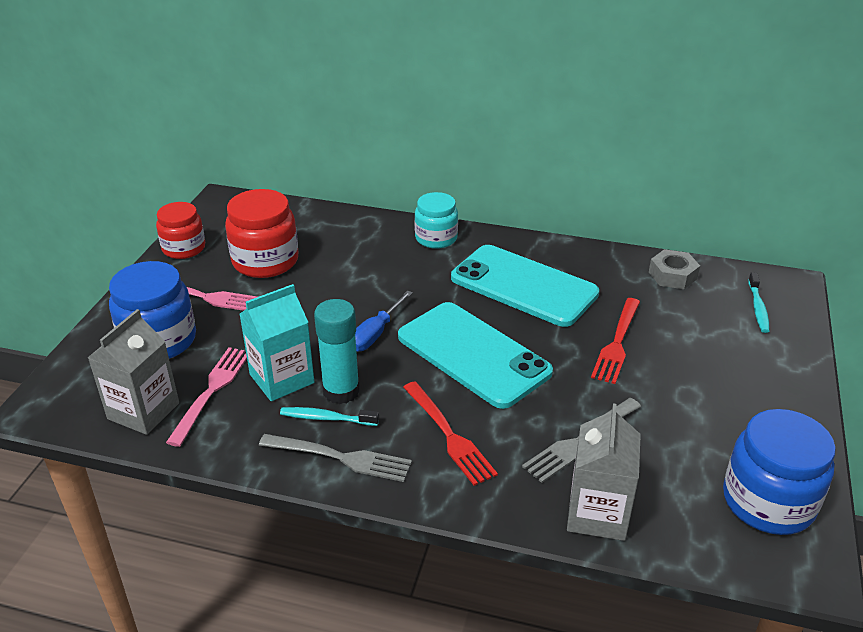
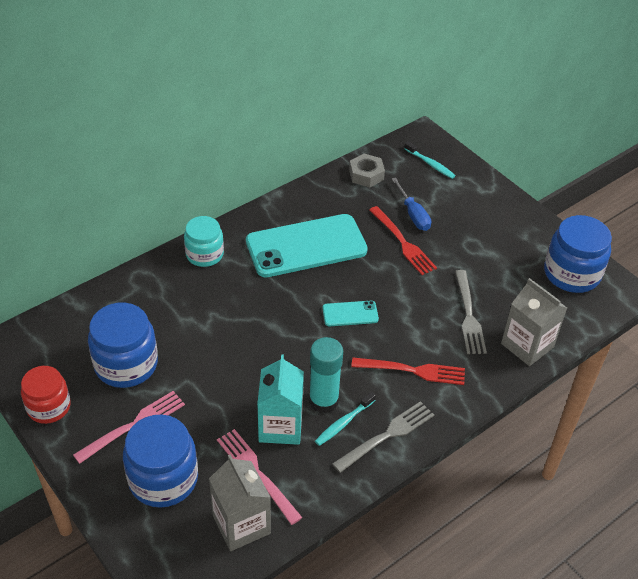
camera: 55 degrees left, 10 degrees up
(265, 261) = (126, 364): red jar -> blue jar
(375, 334) = (281, 350): blue screwdriver -> blue screwdriver (413, 214)
(473, 354) = (350, 314): turquoise phone -> turquoise phone, size x0.45

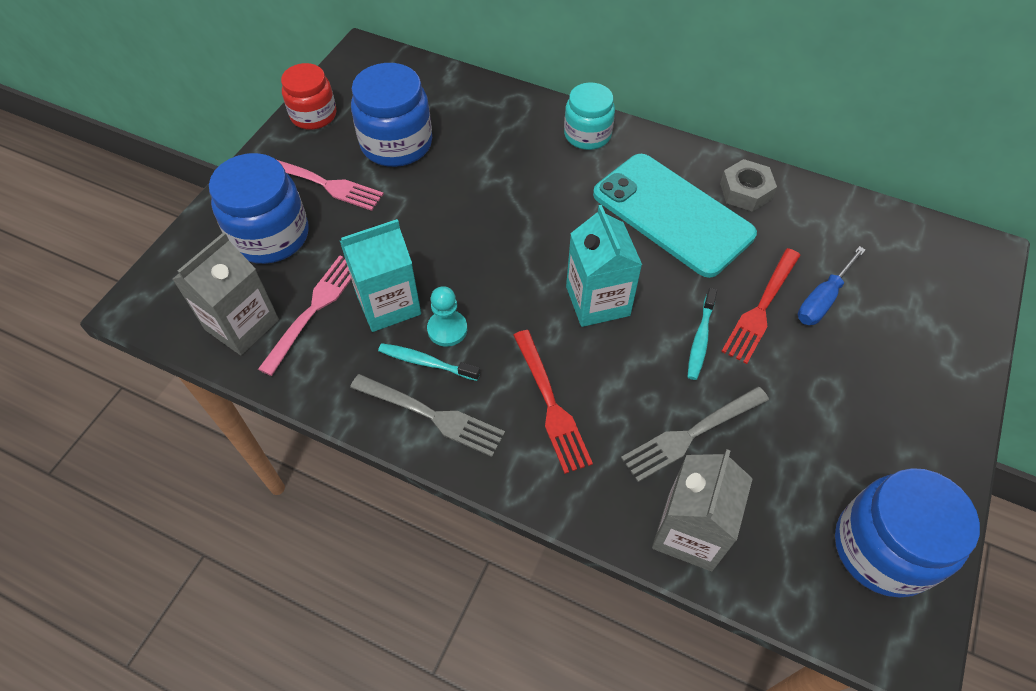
camera: 65 degrees right, 10 degrees up
(323, 401) = (447, 329): turquoise glue stick -> turquoise pawn
(350, 314) = (597, 301): turquoise phone -> turquoise carton
(366, 175) = (847, 222): grey nut -> grey nut (745, 191)
(430, 164) = (937, 282): turquoise toothbrush -> turquoise toothbrush (700, 339)

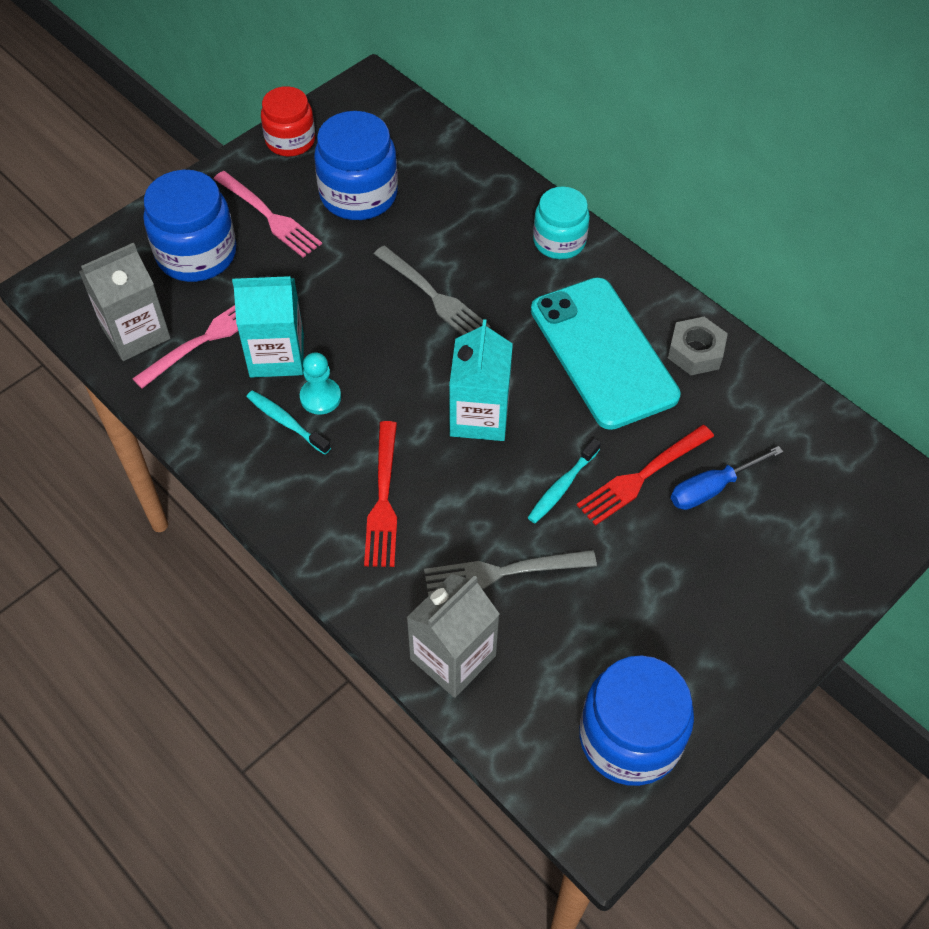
camera: 20 degrees right, 0 degrees up
(431, 415) = (268, 472): grey fork -> grey fork (433, 296)

